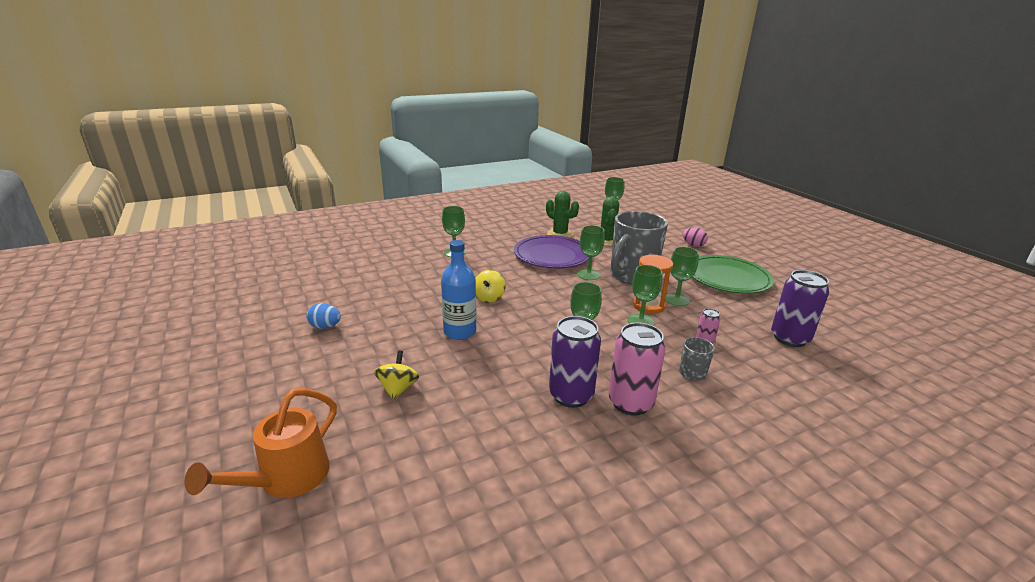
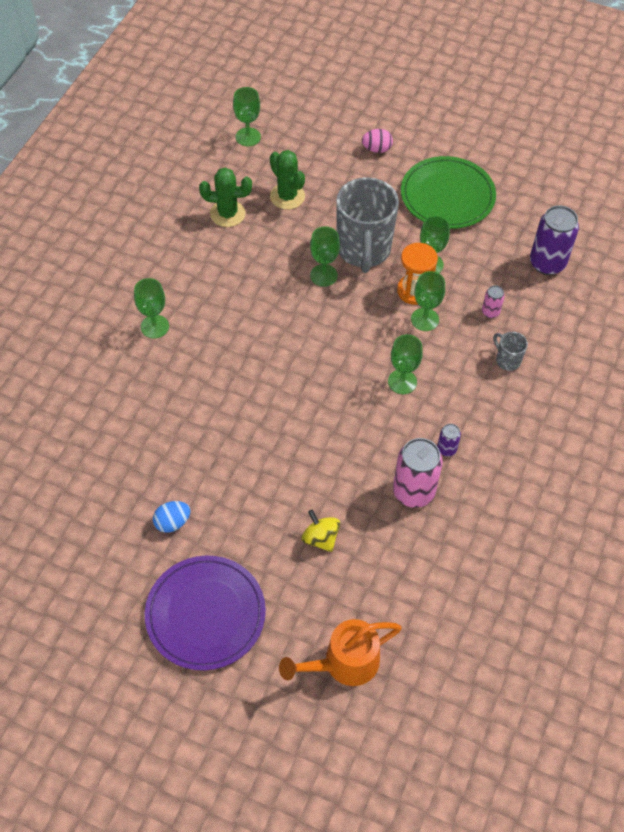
camera: 40 degrees left, 30 degrees up
(285, 479) = (343, 663): orange watering can -> orange watering can turned 75 degrees clockwise
(460, 332) = (295, 441): blue bottle -> none
(489, 298) = (269, 377): yellow spinning top -> none
(552, 255) = (258, 263): purple plate -> purple plate (205, 614)
(571, 395) = (446, 449): purple can -> purple can, size x0.48
(630, 403) = (491, 426): pink can -> pink can (413, 492)

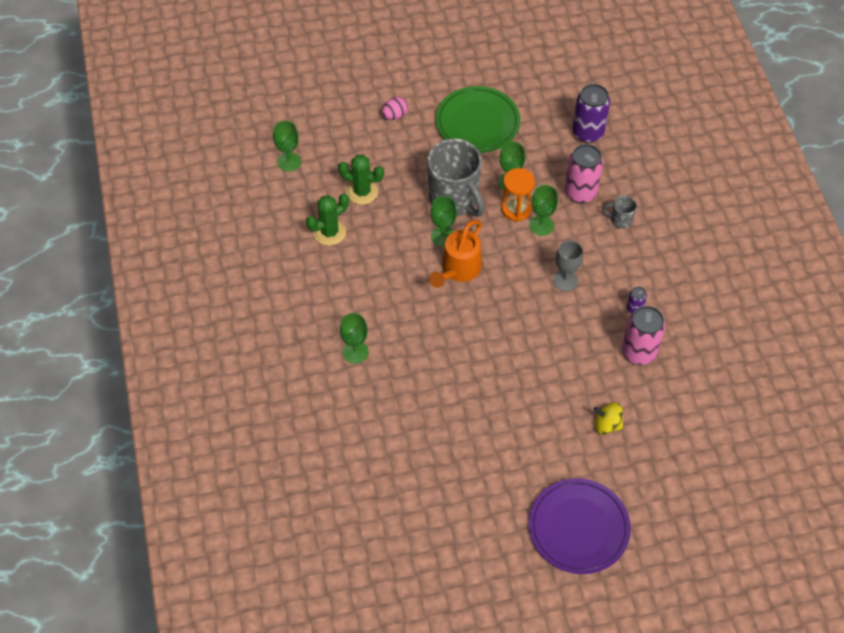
camera: 35 degrees left, 0 degrees up
(172, 522) = (499, 482): blue egg -> none
(343, 663) = (693, 496): orange watering can -> orange watering can (458, 270)
(402, 382) = (565, 280): green goblet -> grey goblet
(490, 312) = (580, 192): pink can -> pink can, size x2.08

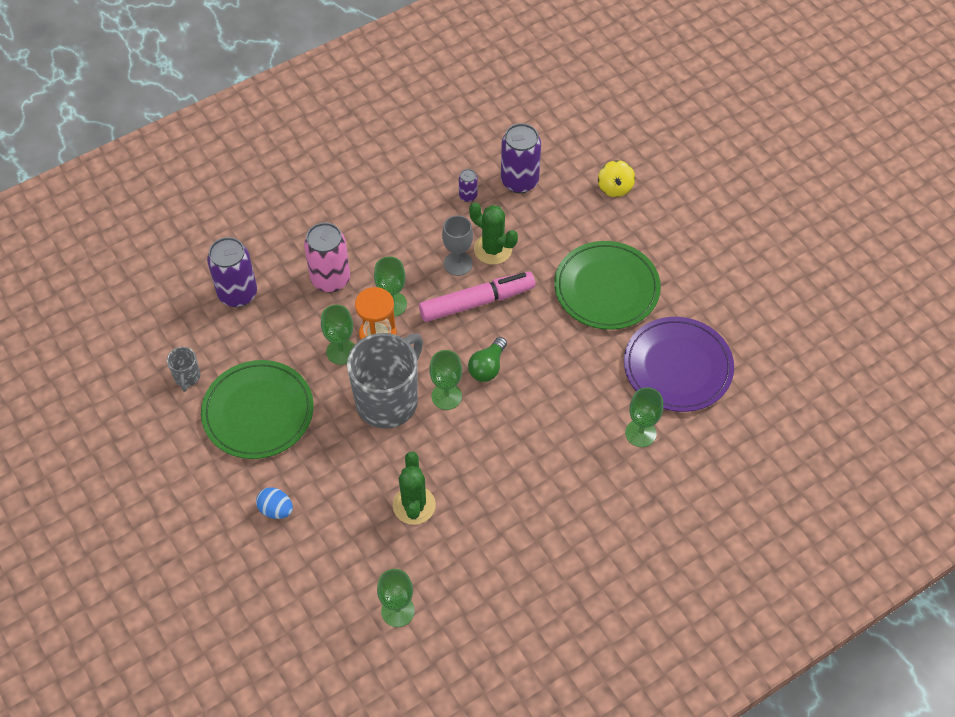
camera: 110 degrees left, 0 degrees up
(329, 232) = (489, 520): green cactus -> green cactus (493, 249)
(395, 115) = (276, 510): pink egg -> blue egg
(458, 270) = (487, 367): orange watering can -> green light bulb
(500, 378) = (606, 288): none -> green plate
(522, 282) = (477, 302): none -> pink marker
(578, 528) = (734, 184): purple plate -> purple plate (677, 367)
(620, 220) = (356, 233): grey mug -> grey mug (187, 377)
(638, 352) = (519, 181): pink can -> purple can

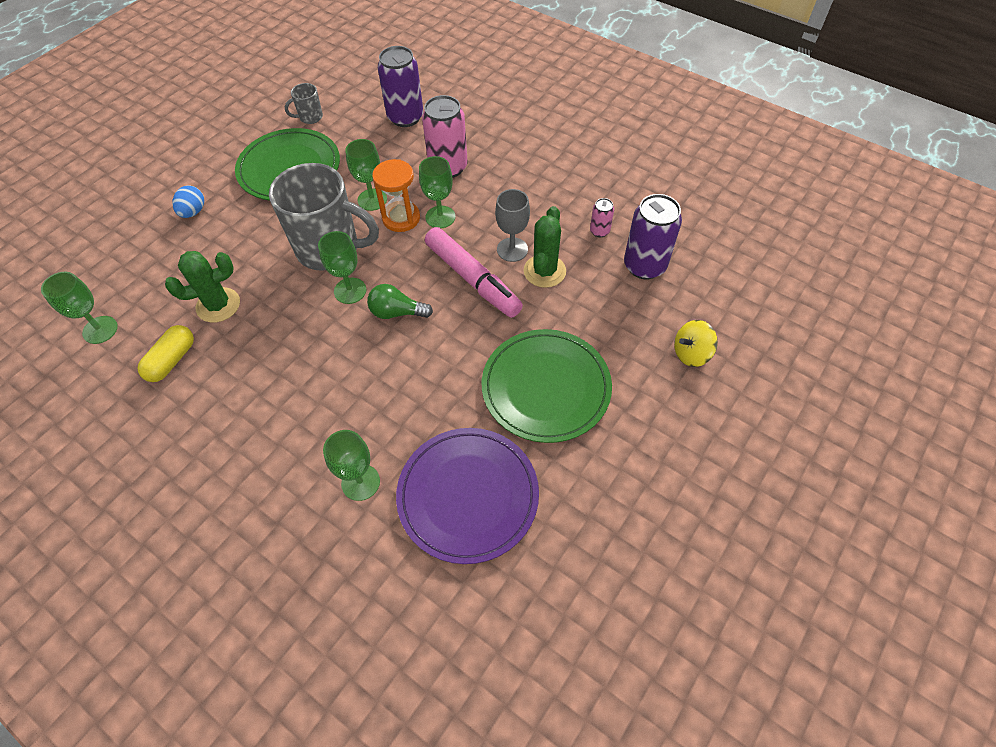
camera: 70 degrees right, 0 degrees up
(462, 552) = (172, 360): none -> yellow capsule
(468, 196) = (599, 231): purple can -> pink can

